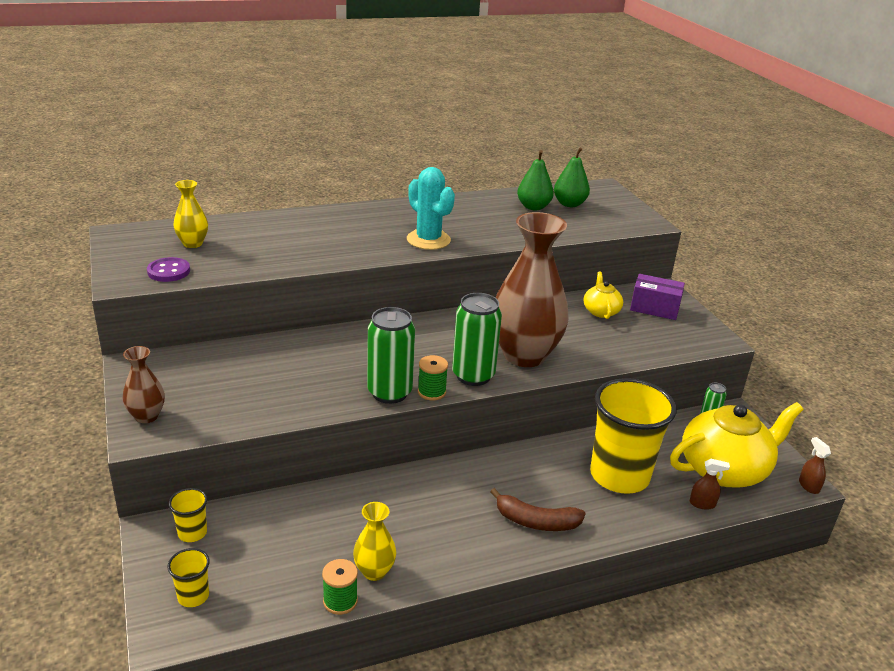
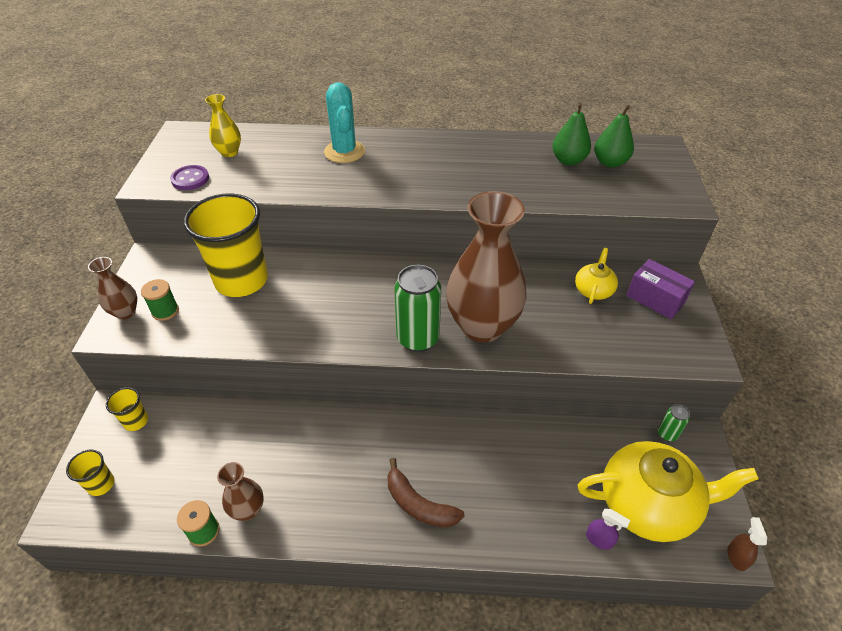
camera: 25 degrees right, 15 degrees up
(374, 571) = (248, 510): yellow vase -> brown vase
(389, 393) = (330, 339): green can -> none
(428, 240) = (435, 184): turquoise cactus -> turquoise cactus (344, 152)
(431, 392) = (368, 348): green spool -> green spool (165, 311)
(619, 475) = (530, 476): yellow cup -> yellow cup (241, 280)
(702, 504) = (599, 539): brown spray bottle -> purple spray bottle

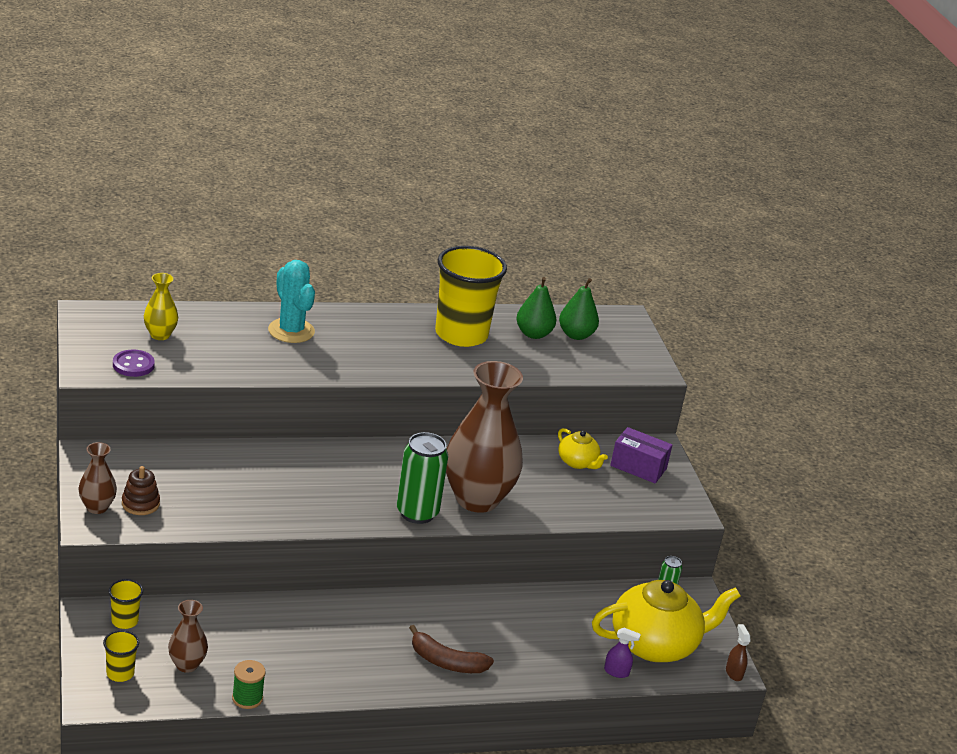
camera: 20 degrees left, 15 degrees down
(165, 311) = (140, 504): green spool -> brown stacking toy
(241, 280) = (208, 471): yellow cup -> yellow cup (461, 334)
(248, 510) = (283, 679): brown vase -> brown vase (187, 665)
(593, 290) = (577, 462): yellow teapot -> yellow teapot turned 135 degrees clockwise

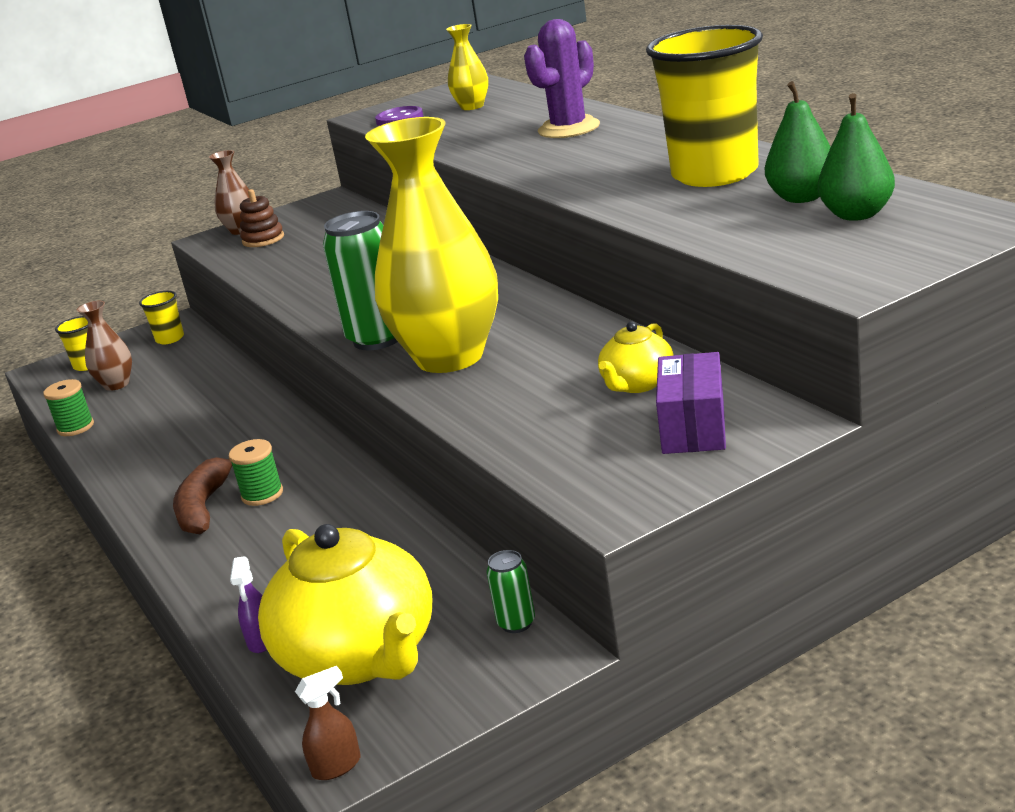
camera: 80 degrees right, 5 degrees down
(291, 331) = (569, 128): turquoise cactus -> purple cactus
(454, 636) = (262, 494): none -> green spool
(477, 499) = (450, 357): brown vase -> yellow vase

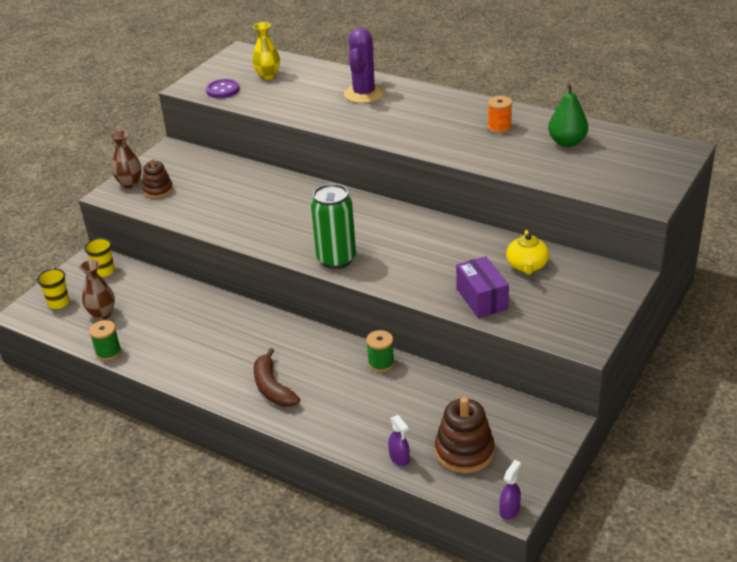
camera: 30 degrees left, 10 degrees up
(262, 494) = (303, 371): green spool -> green spool (381, 363)
(337, 766) = (509, 510): brown spray bottle -> purple spray bottle
(360, 656) = (464, 451): yellow teapot -> brown stacking toy
(450, 357) = (398, 265): yellow vase -> none
(516, 623) = (530, 412): green can -> none
(693, 427) = (581, 288): purple box -> purple box (482, 299)
(714, 174) = (499, 127): yellow cup -> orange spool
(856, 215) = (608, 152): green pear -> none

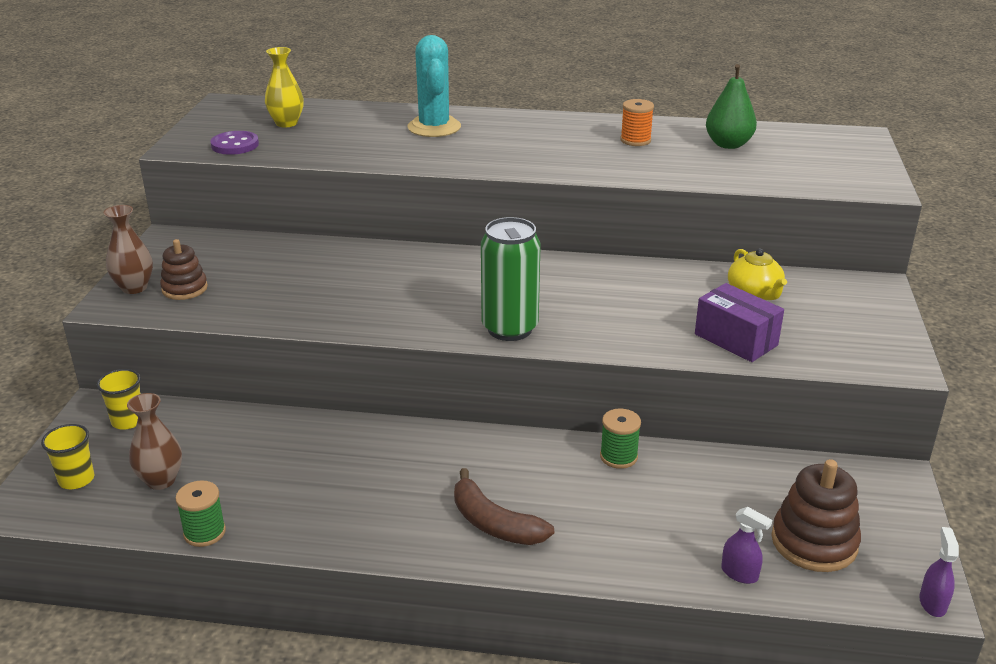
camera: 25 degrees left, 5 degrees down
(364, 94) = (434, 127): purple cactus -> turquoise cactus

